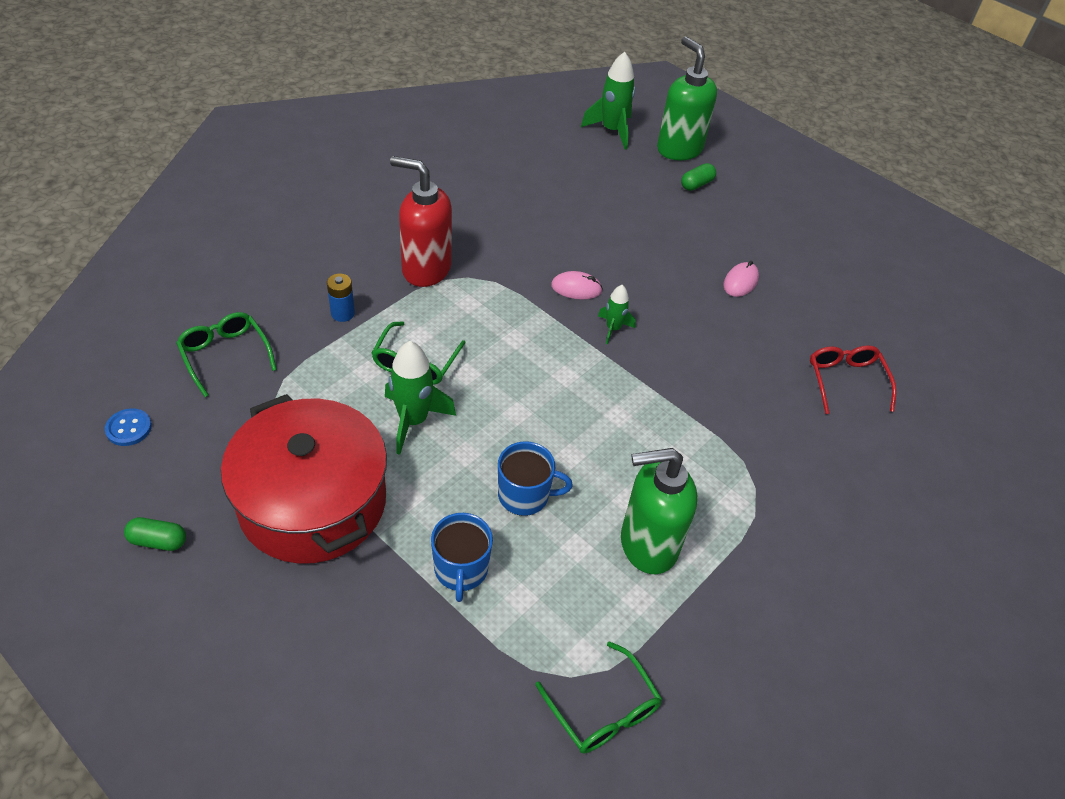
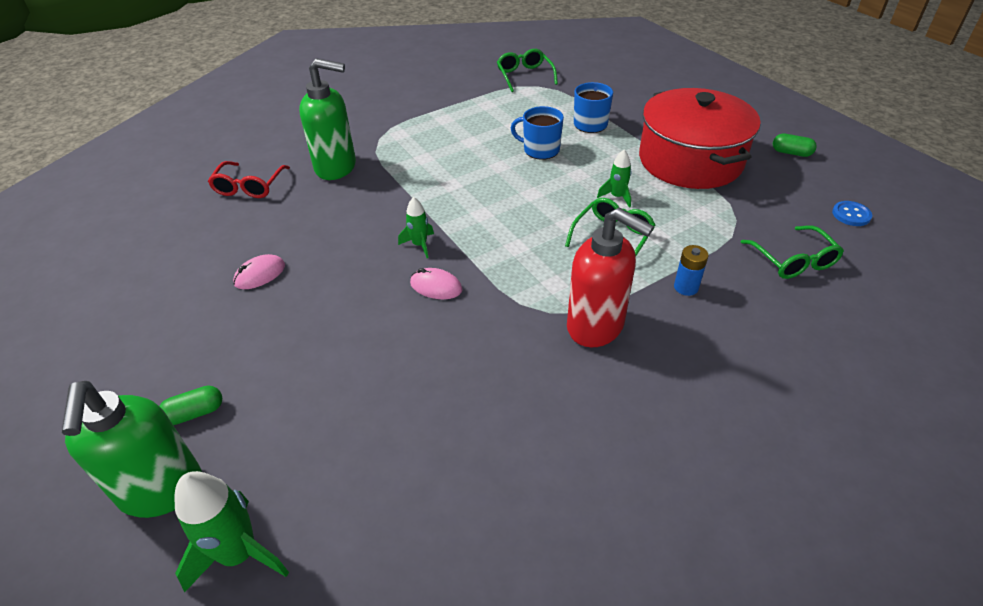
camera: 160 degrees left, 5 degrees down
(413, 421) = (617, 197): green rocket -> green rocket, size x0.58
(647, 545) = (469, 122): green soap dispenser -> green soap dispenser (336, 167)

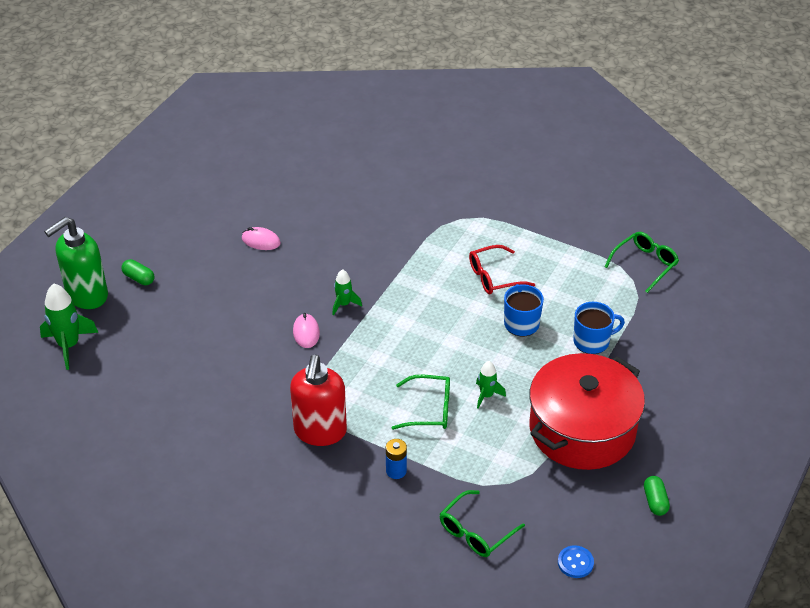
camera: 60 degrees right, 0 degrees up
(249, 187) = (346, 182): red glasses -> red glasses (494, 277)
(336, 167) = (403, 215): green soap dispenser -> none

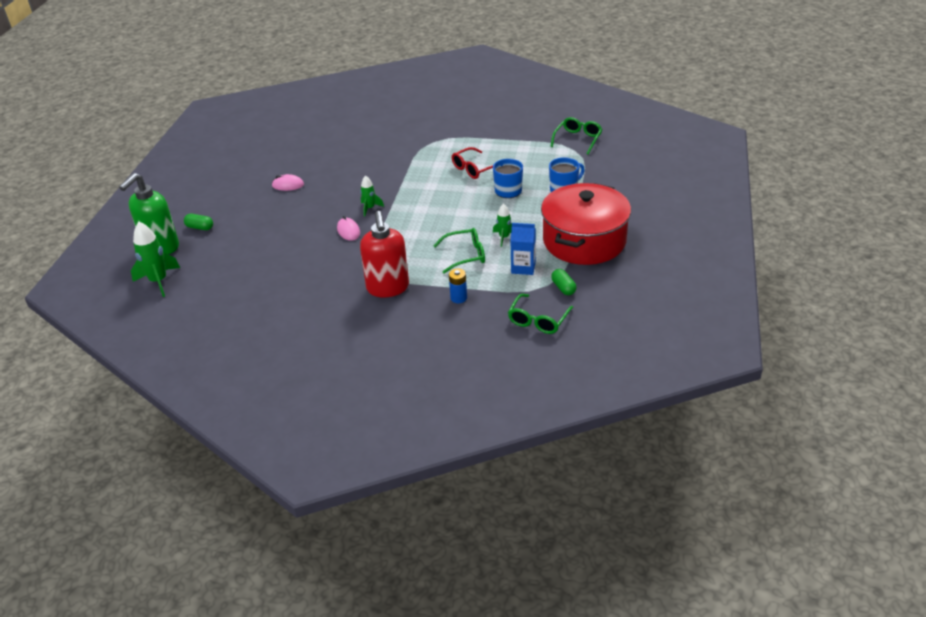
camera: 15 degrees left, 5 degrees down
(491, 448) = (523, 267): none -> blue carton
(575, 562) = (622, 320): blue button -> none
(655, 501) = (659, 270): green capsule -> green capsule (563, 288)

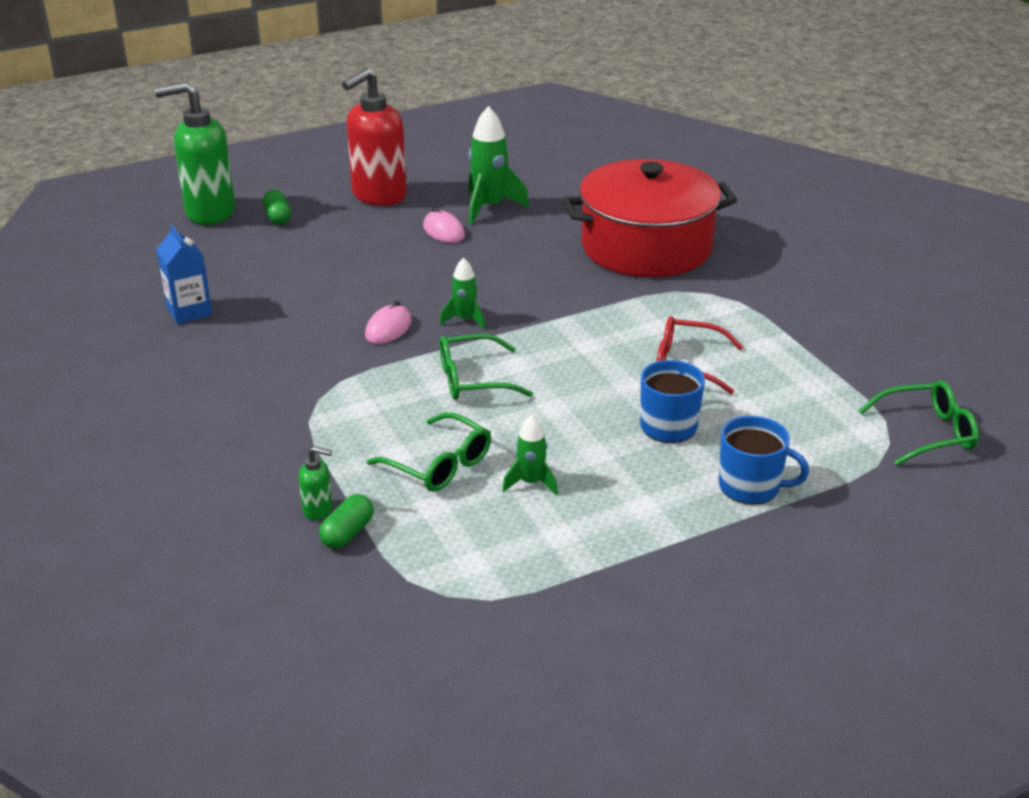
camera: 50 degrees right, 5 degrees down
(159, 281) = (137, 245): green rocket -> green rocket (489, 207)
(388, 288) = (282, 428): red soap dispenser -> red soap dispenser (378, 196)
(458, 298) = (318, 510): blue battery -> green soap dispenser
(523, 267) = (468, 543): blue carton -> blue carton (189, 311)
(538, 320) = (332, 630): green glasses -> green glasses (473, 379)
(563, 288) = (454, 619): green capsule -> green capsule (347, 533)
(584, 241) = (622, 582): red pot -> red pot (646, 247)

